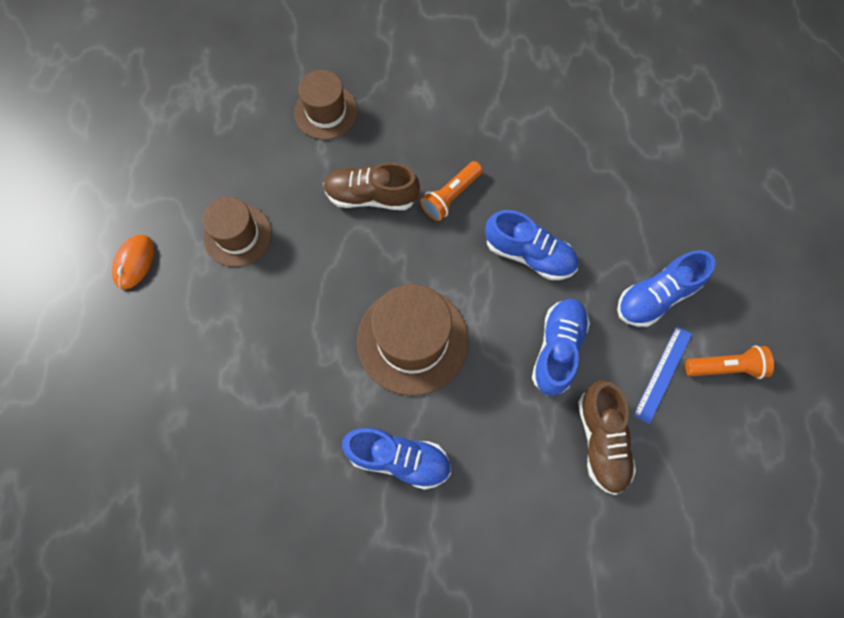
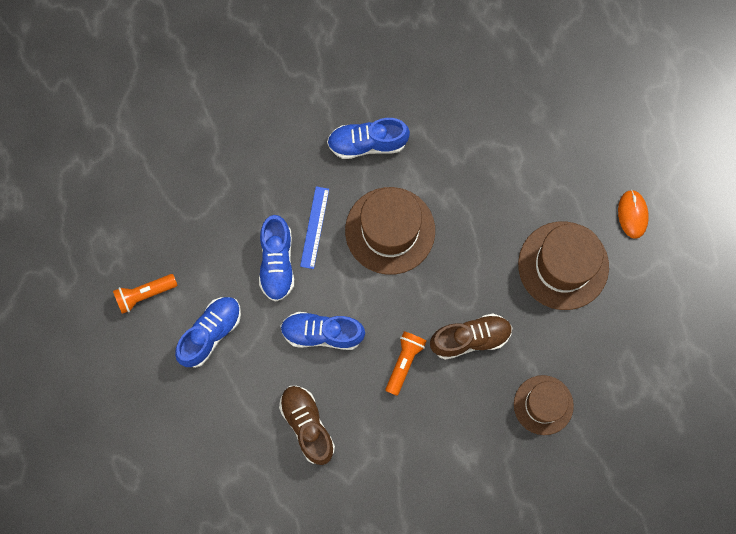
camera: 160 degrees right, 5 degrees up
(238, 235) = (563, 265): brown hat -> brown hat, size x1.56
(601, 440) = (226, 207): brown shoe -> brown shoe (307, 425)
(662, 374) = (191, 272): blue ruler -> blue ruler (314, 227)

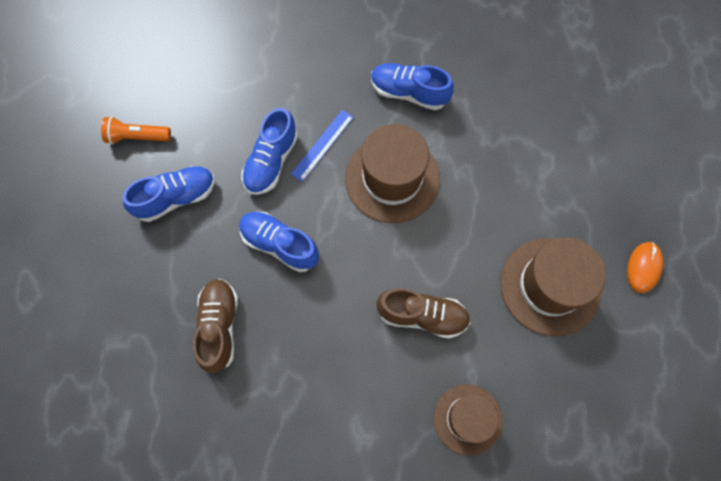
camera: 25 degrees right, 5 degrees down
(404, 362) = (345, 309): orange flashlight -> none

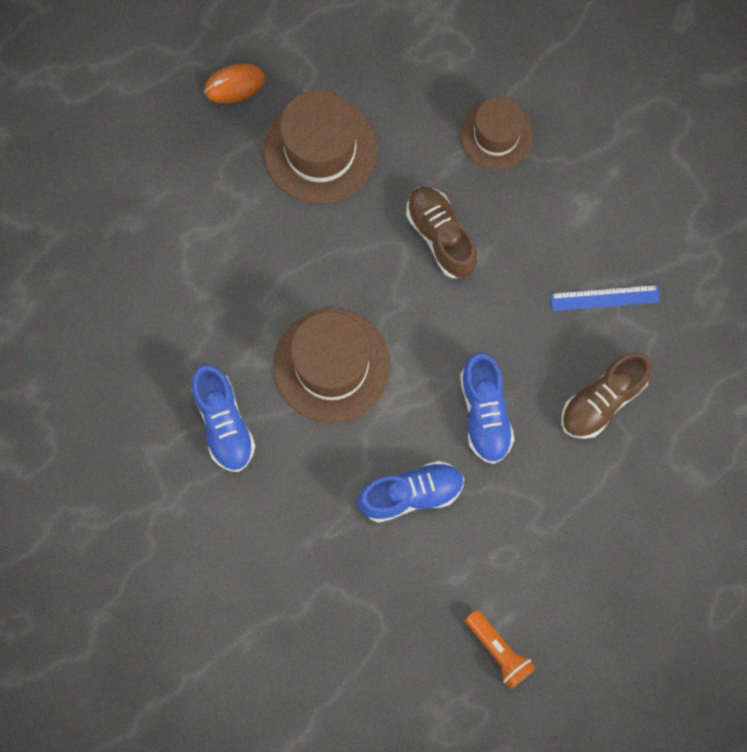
camera: 130 degrees left, 5 degrees up
(176, 198) = (525, 551): blue shoe -> none
(322, 145) = (352, 460): blue ruler -> blue ruler (605, 298)

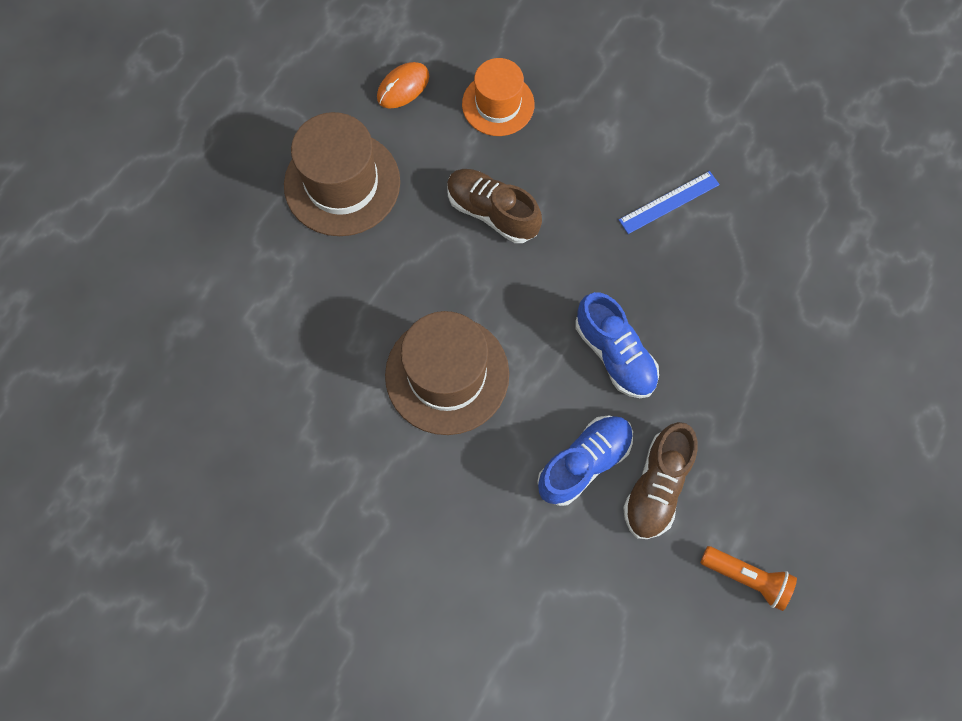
camera: 25 degrees left, 5 degrees down
(224, 423) = (367, 478): blue shoe -> none
(234, 84) = (233, 159): orange mouse -> orange mouse (403, 87)
(496, 135) = (498, 104): brown hat -> orange hat
(602, 400) = (716, 293): brown shoe -> brown shoe (656, 486)

